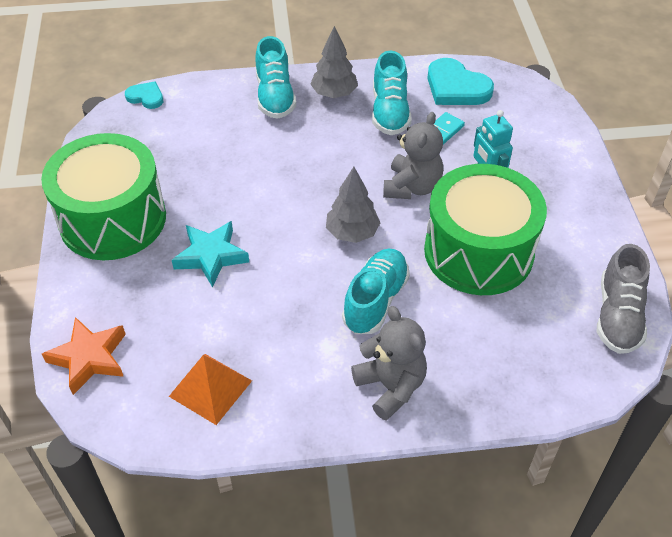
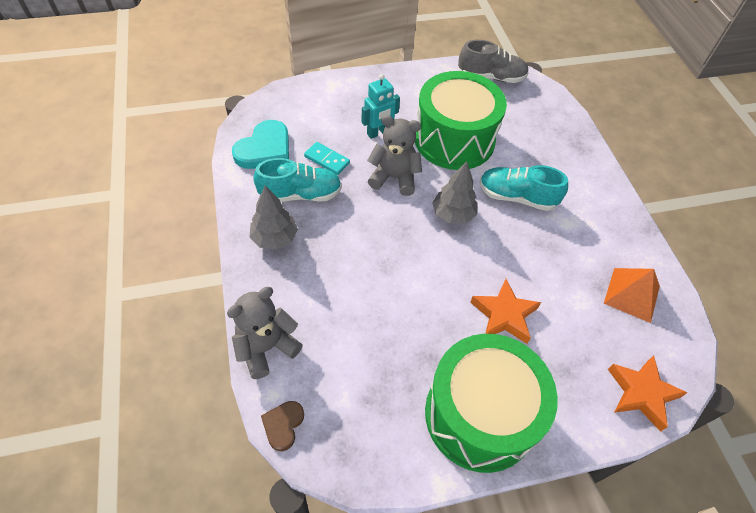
camera: 100 degrees left, 5 degrees up
(146, 97) = (283, 425): turquoise heart -> brown heart
(211, 256) = (504, 315): turquoise star -> orange star
(275, 96) = (280, 289): turquoise shoe -> none
(390, 386) = (586, 186): grey teddy bear -> grey teddy bear (266, 347)

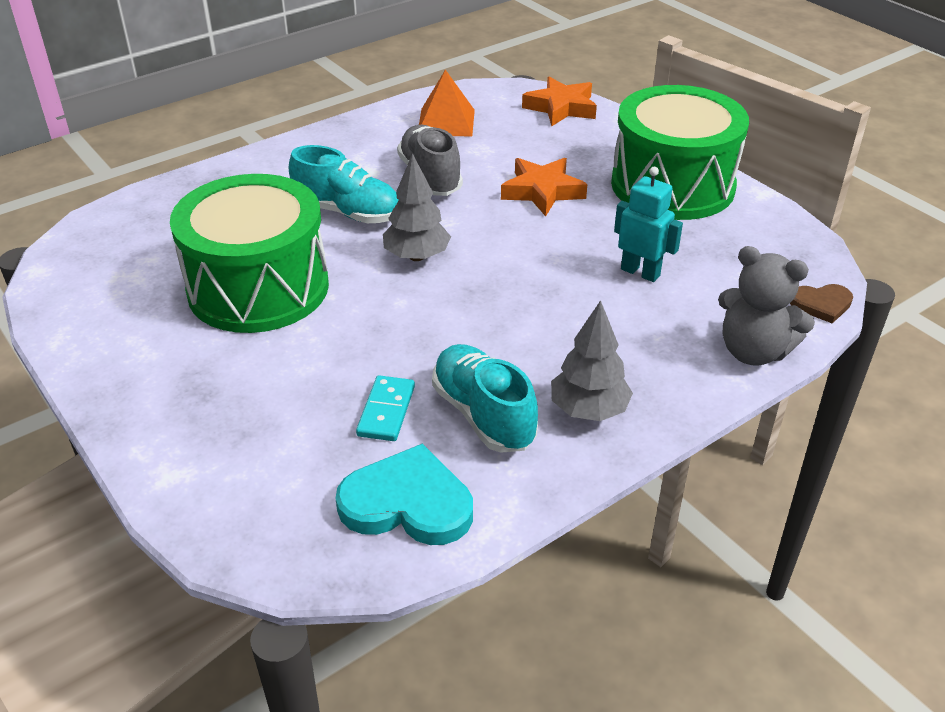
camera: 110 degrees left, 15 degrees down
(378, 133) = (285, 371): turquoise robot -> turquoise robot (640, 272)
(394, 177) = (380, 326): grey teddy bear -> none
(491, 77) = (73, 282): grey shoe -> grey shoe (430, 177)
(517, 197) = (348, 212): turquoise shoe -> turquoise shoe turned 60 degrees counterclockwise

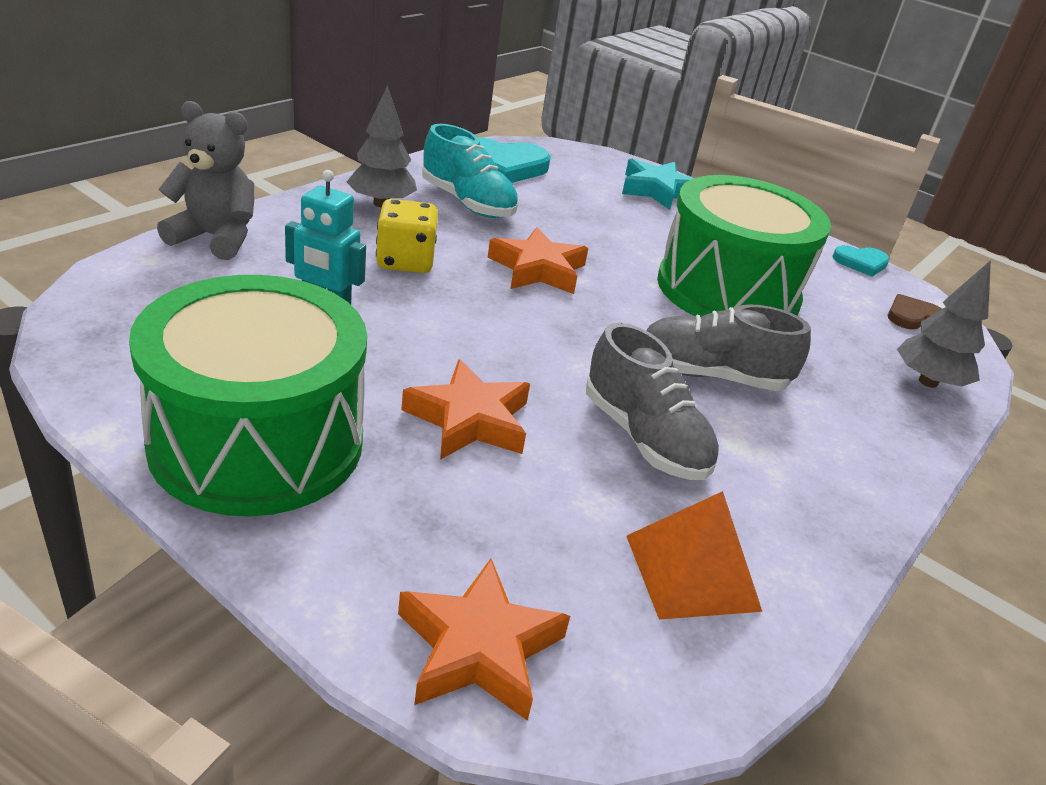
camera: 160 degrees right, 5 degrees down
(55, 323) = (861, 263): none -> turquoise heart
(201, 452) = (657, 190): none -> turquoise star
(348, 212) = (711, 375): turquoise shoe -> grey shoe
(386, 411) = (545, 206): turquoise domino -> none
(417, 256) = (593, 323): grey tree -> grey tree (927, 382)
(440, 314) = (538, 269): none -> orange star
(570, 323) = (405, 261): none -> yellow dice
(821, 304) = (110, 277): brown heart -> brown heart (912, 316)

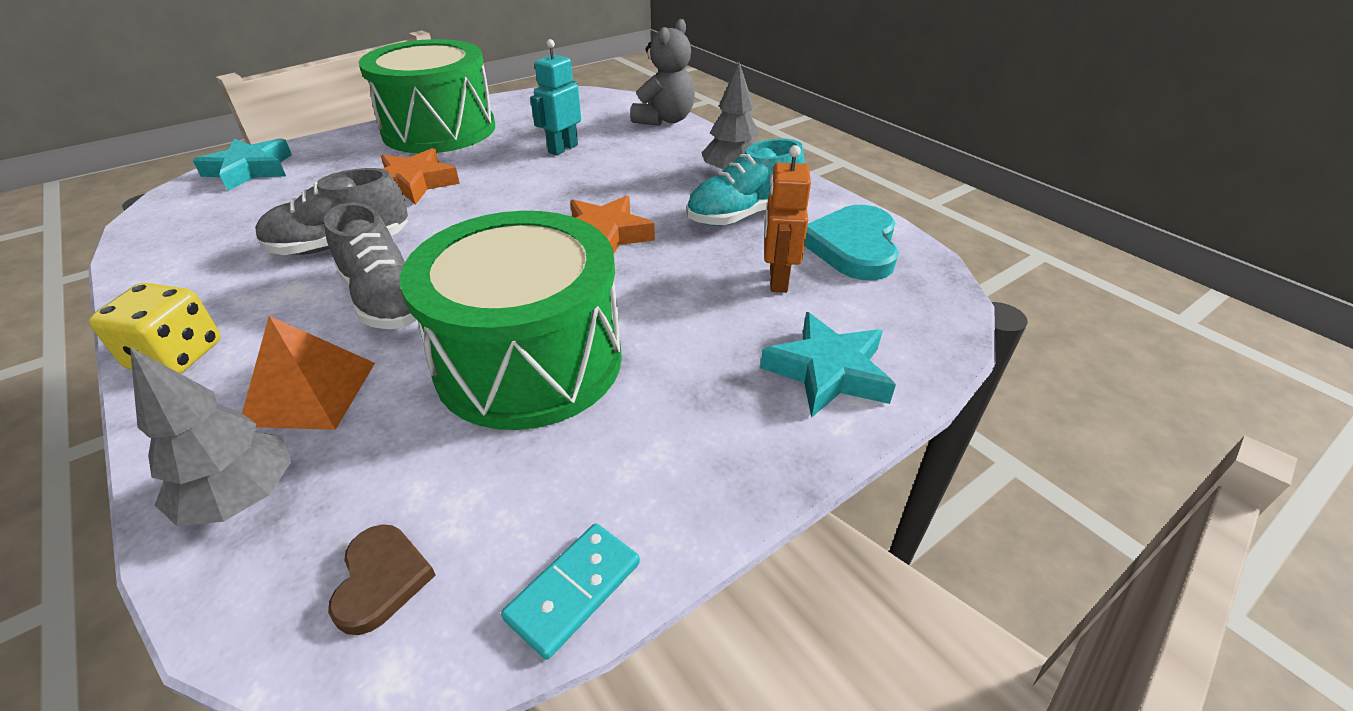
camera: 110 degrees right, 5 degrees up
(405, 261) = (626, 177): yellow dice -> yellow dice (177, 356)
(479, 648) = (250, 170): orange star -> turquoise star
(566, 197) = (777, 280): none -> orange robot
(692, 572) = (214, 236): orange pyramid -> orange pyramid (310, 393)
(711, 375) = (386, 300): grey shoe -> grey shoe turned 120 degrees clockwise
(861, 263) = (573, 590): turquoise heart -> turquoise domino

